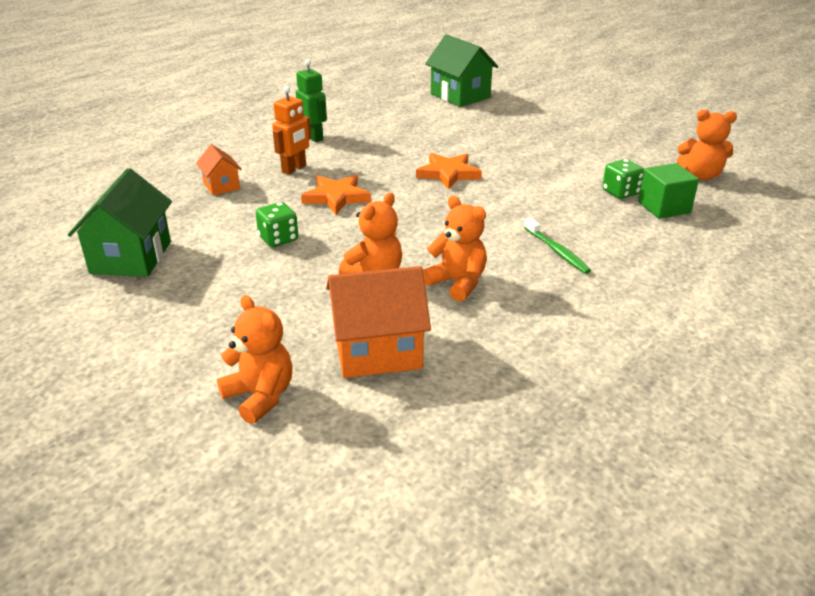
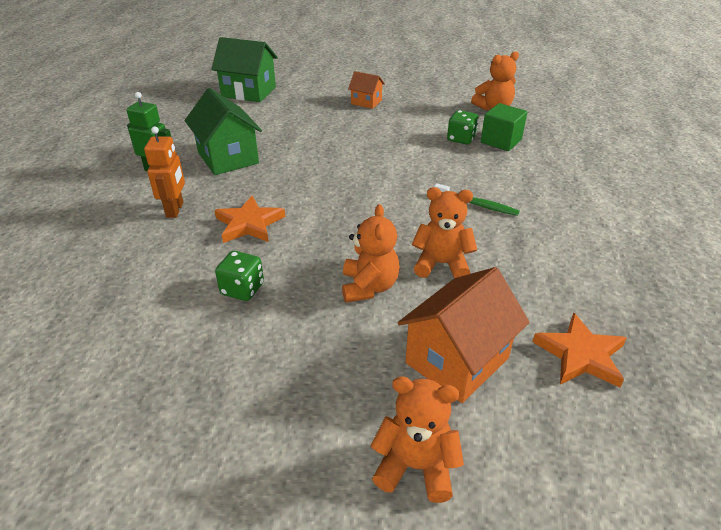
camera: 35 degrees left, 5 degrees up
(131, 257) = (102, 381): green house -> green house (228, 158)
(221, 186) = (117, 255): orange house -> orange house (366, 102)
(448, 173) = (320, 166): orange star -> orange star (580, 355)

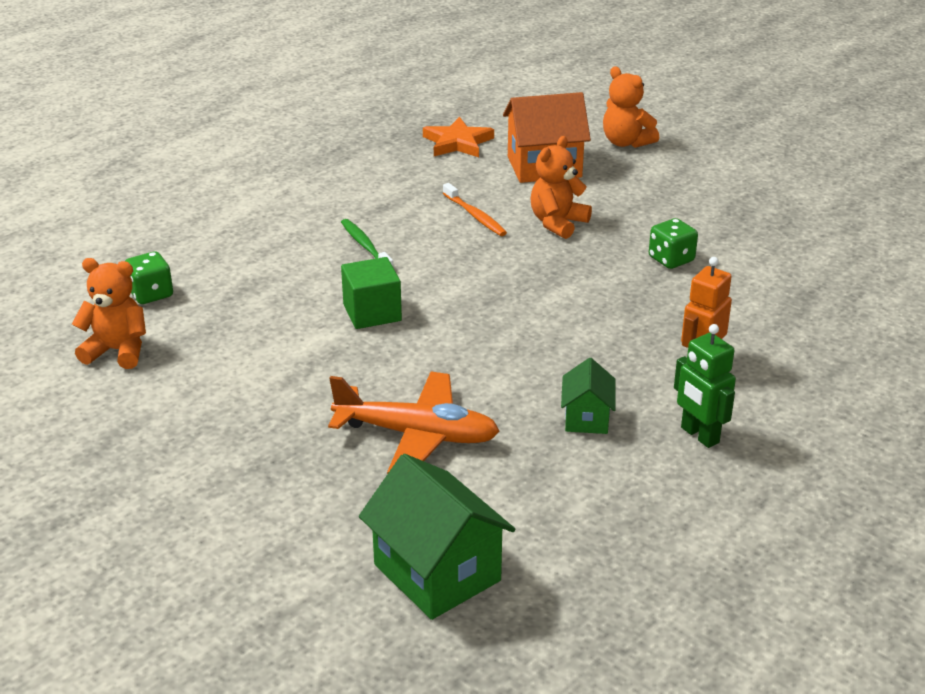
camera: 145 degrees left, 5 degrees down
(228, 158) = (586, 418): green house -> green house, size x0.55
(249, 224) = (623, 314): orange star -> none
(307, 125) = (417, 435): none -> orange plane
(366, 102) = (271, 446): orange house -> none
(441, 264) = (475, 216): orange teddy bear -> orange toothbrush
(461, 139) = (249, 322): green dice -> green dice (151, 294)
(501, 141) = (209, 299): green cube -> green cube (372, 313)

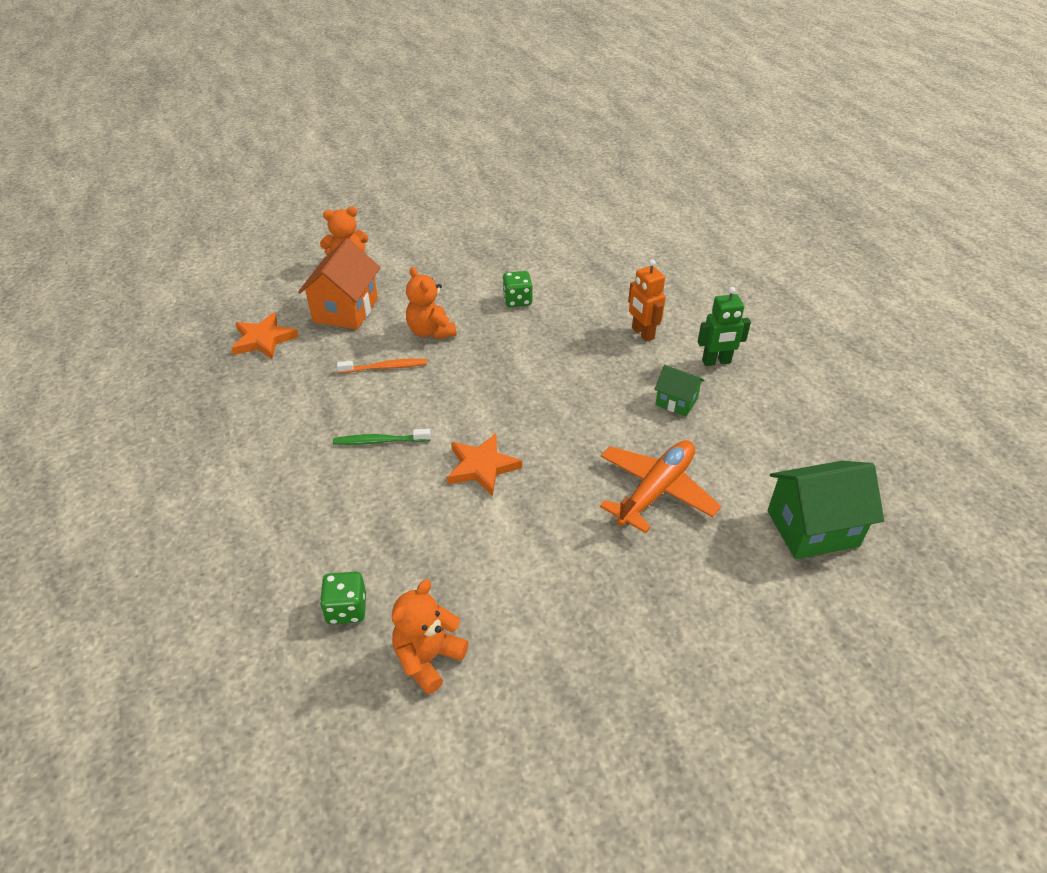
camera: 65 degrees left, 10 degrees up
(372, 313) = (482, 467): green cube -> orange star

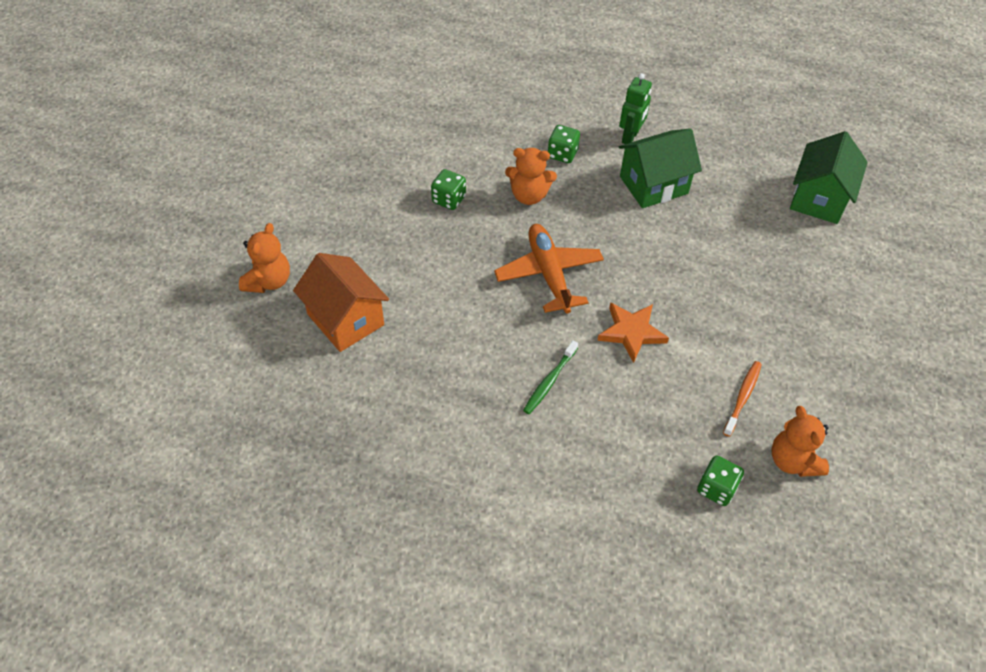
camera: 55 degrees left, 10 degrees up
(263, 340) = (331, 401): orange star -> none
(385, 367) = (457, 331): orange toothbrush -> orange toothbrush (742, 397)
(431, 332) = (437, 277): orange teddy bear -> orange teddy bear (529, 195)
(642, 333) = (562, 154): orange robot -> green dice
(656, 491) = (731, 251): orange plane -> orange plane (549, 274)
(676, 402) = (653, 185): green house -> green house, size x1.81

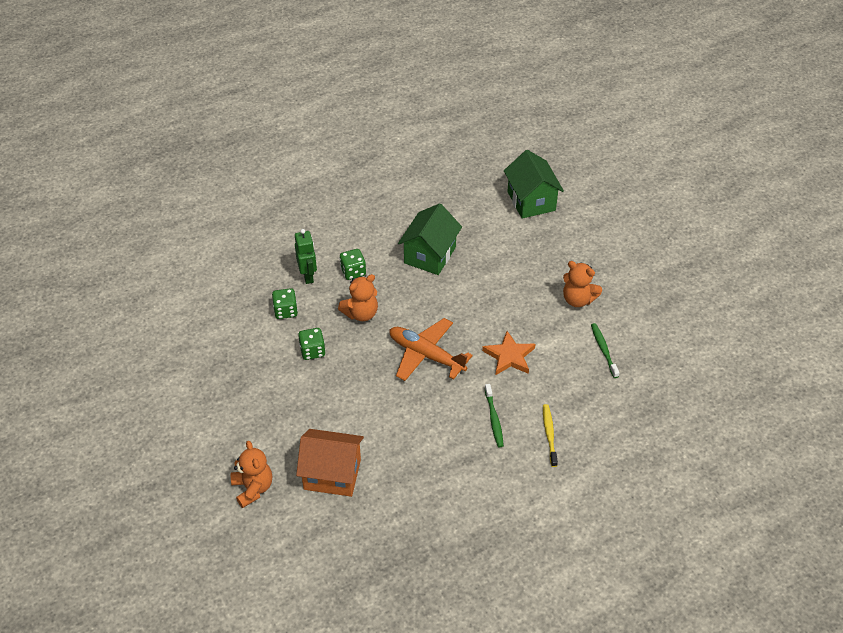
camera: 40 degrees left, 5 degrees down
(590, 439) = (549, 434): none -> yellow toothbrush
(630, 137) = (384, 232): green robot -> green robot (308, 276)
(716, 488) = (639, 410): green dice -> green dice (285, 311)
(742, 397) = (603, 350): orange toothbrush -> green toothbrush
(793, 460) = (660, 366): orange teddy bear -> orange teddy bear (578, 299)

